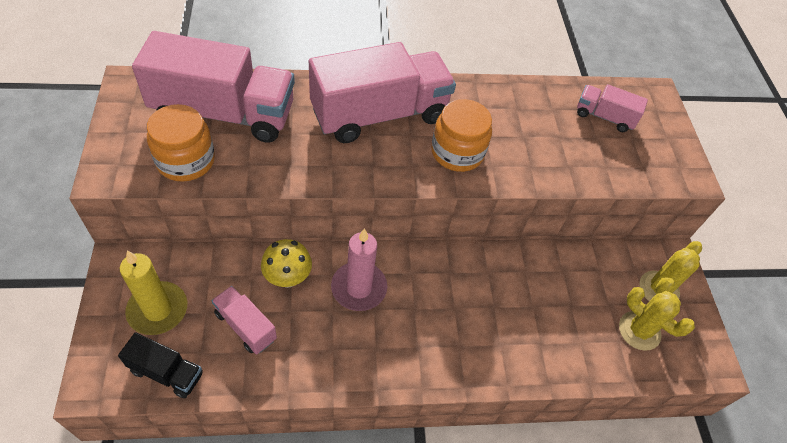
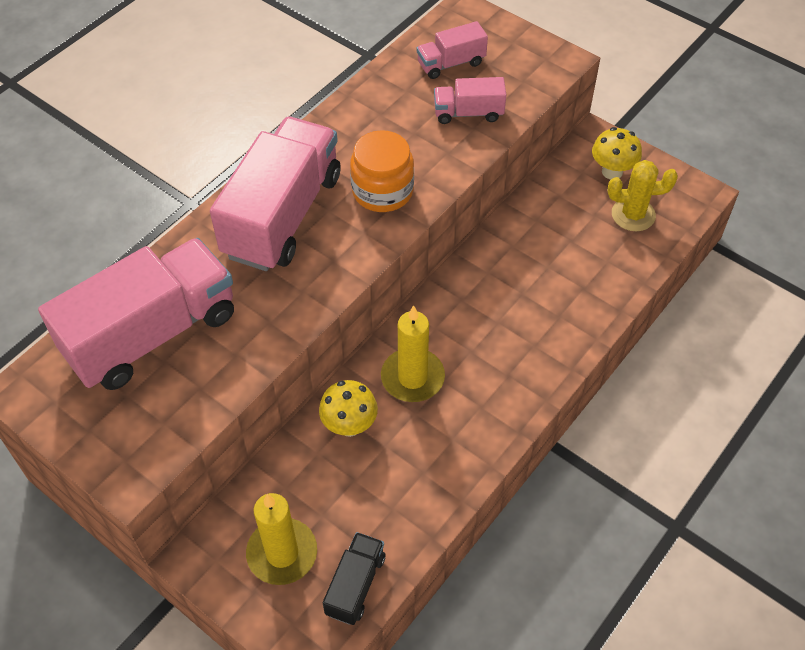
camera: 40 degrees left, 0 degrees up
(166, 372) = (355, 585): black truck -> black truck turned 45 degrees counterclockwise
(186, 160) = (179, 401): orange jar -> none
(246, 326) = (367, 491): pink truck -> pink truck (468, 113)
(359, 288) = (412, 377): pink candle -> yellow candle
(659, 289) = (612, 171): yellow cactus -> yellow mushroom

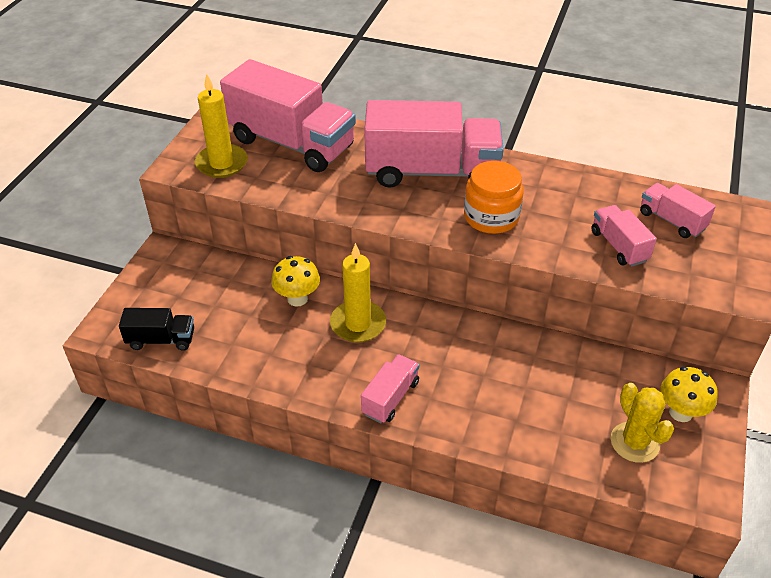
camera: 70 degrees right, 10 degrees down
(282, 553) = (177, 293): yellow candle -> yellow candle (222, 163)
(523, 378) = (390, 398): none -> pink truck

